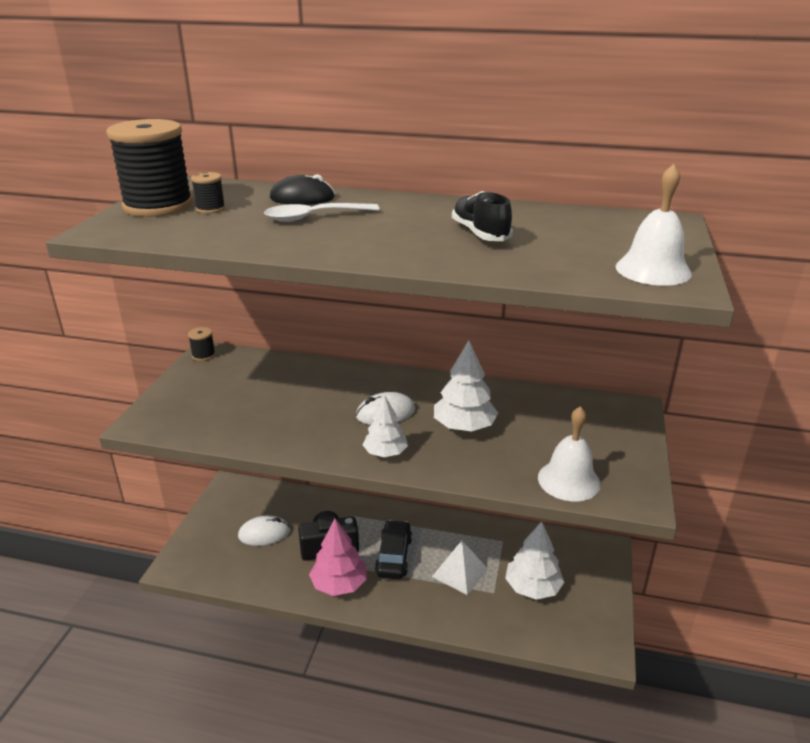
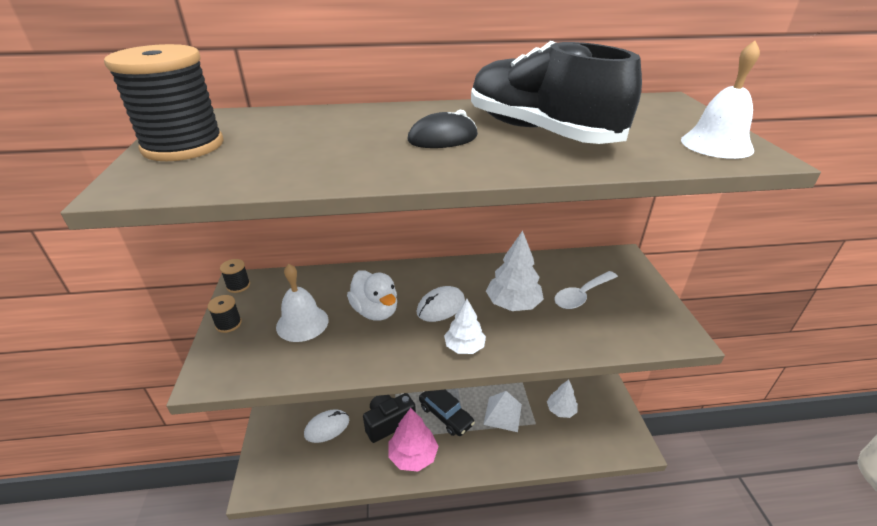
camera: 20 degrees left, 5 degrees up
(210, 209) = (247, 141): black spool -> black spool (228, 324)
(302, 198) = (336, 118): black mouse -> black mouse (443, 138)
(314, 217) = (367, 136): white spoon -> white spoon (582, 295)
(317, 403) = (375, 311): none -> white duck
(394, 556) = (445, 415): black car -> black car turned 150 degrees clockwise
(480, 234) = (539, 131): black shoe -> black shoe, size x2.01
(532, 587) = (561, 410): white tree -> white tree, size x0.66
(569, 480) = (623, 333): white bell -> white bell (302, 323)

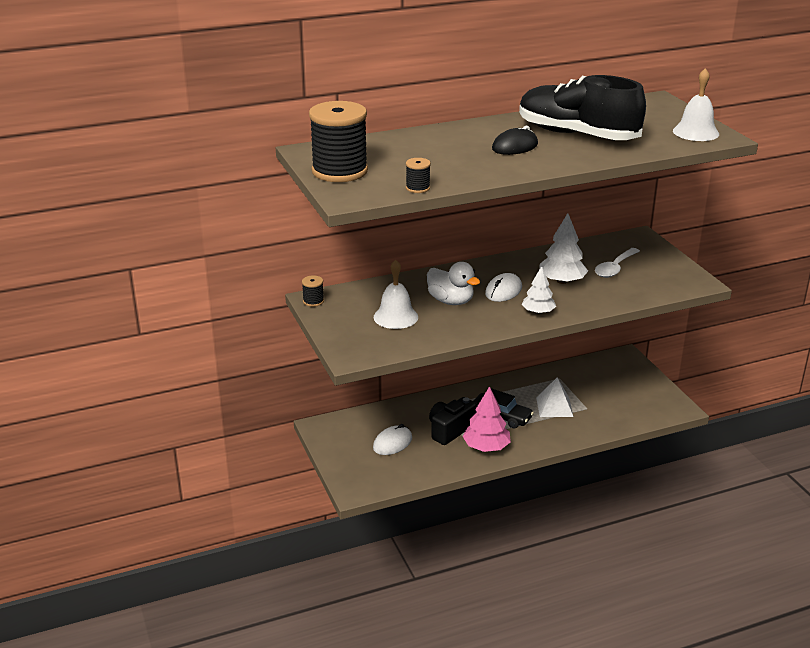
camera: 15 degrees left, 5 degrees down
(228, 324) = (333, 326): black spool -> black spool (418, 188)
(561, 410) = (606, 395): white tree -> none

